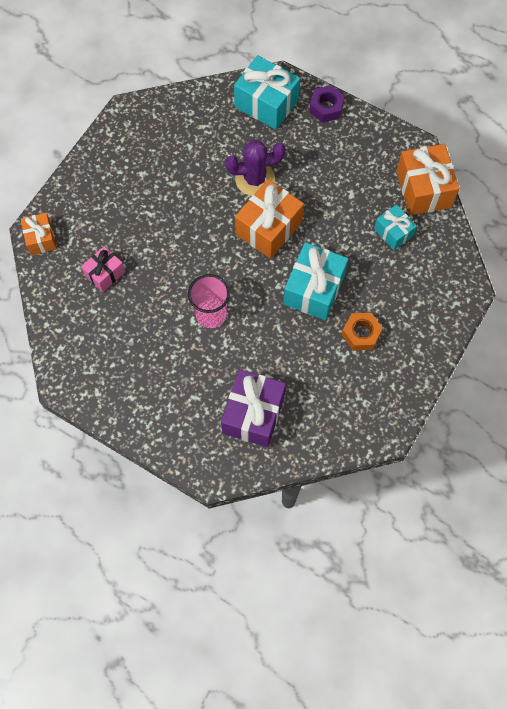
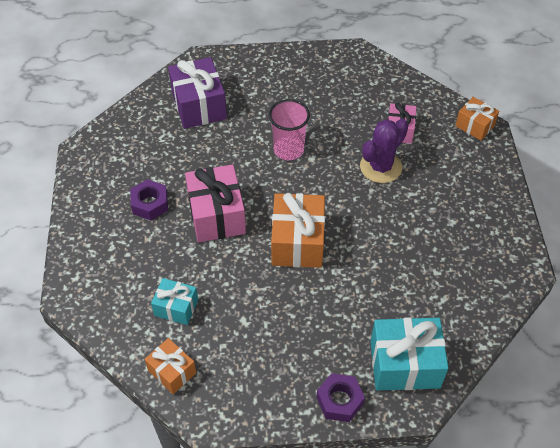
camera: 145 degrees right, 15 degrees down
(255, 179) = (348, 278): purple cactus -> purple cactus (381, 167)
(314, 289) = (216, 215): turquoise gift -> pink gift
(361, 334) = (150, 204): orange nut -> purple nut
(423, 189) = (172, 371): orange gift -> orange gift, size x0.58

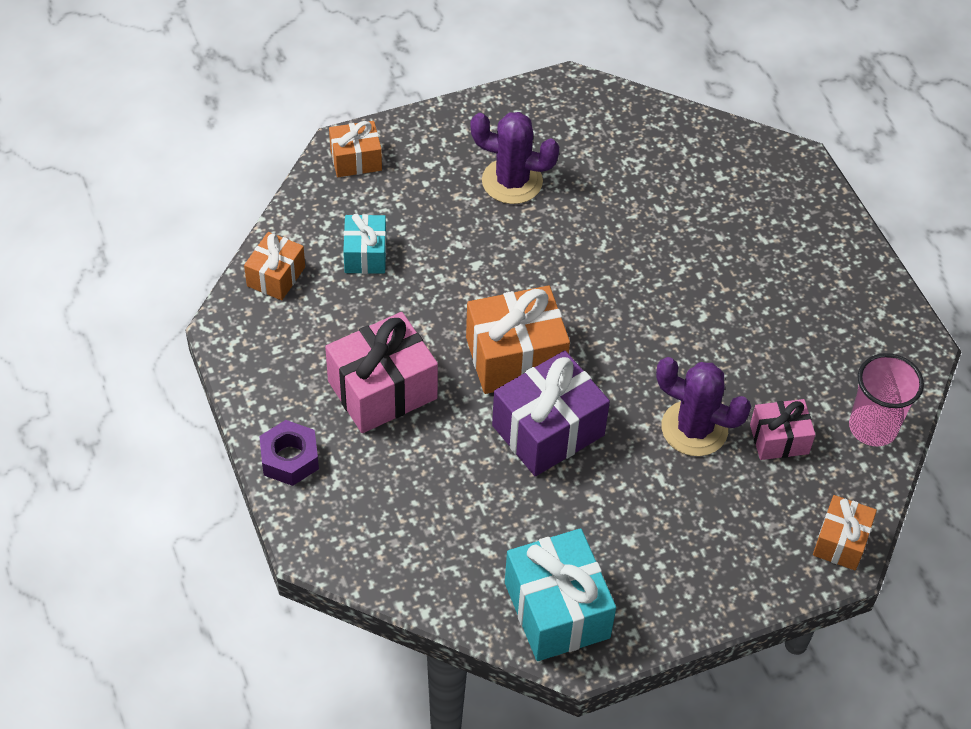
camera: 70 degrees right, 0 degrees up
(85, 292) = (356, 160): none -> orange gift
(150, 204) = (512, 181): purple nut -> purple cactus
(199, 106) = (706, 183): purple gift -> purple gift (548, 430)
(216, 215) = (523, 256): pink gift -> pink gift (382, 390)
(288, 150) = (674, 308): pink cup -> pink cup (872, 427)
(404, 364) = (366, 521): turquoise gift -> turquoise gift (557, 610)

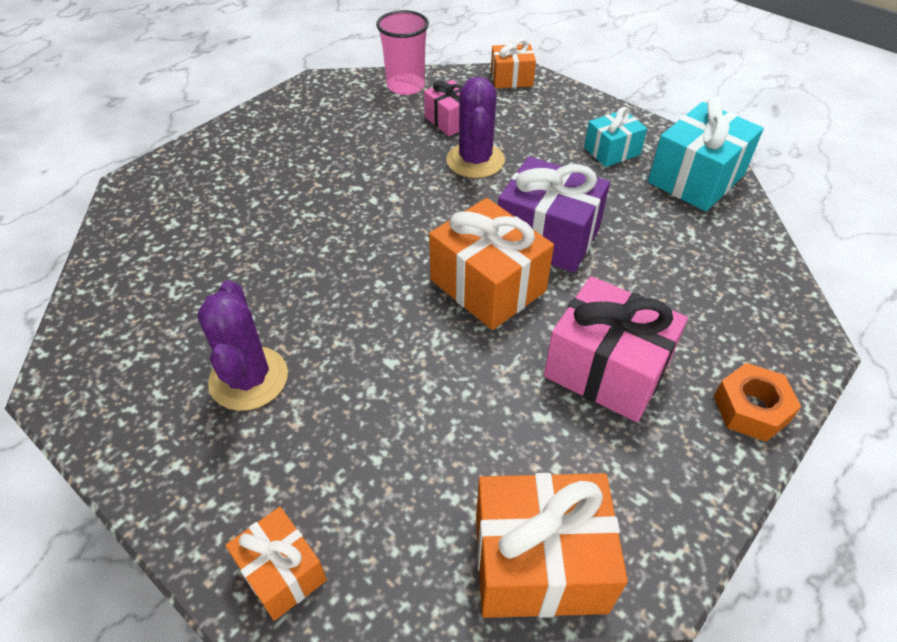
camera: 115 degrees left, 5 degrees down
(276, 276) = (539, 562): orange gift -> orange gift, size x1.72
(289, 458) = (751, 409): purple nut -> orange nut
(365, 255) = (441, 475): turquoise gift -> turquoise gift (612, 151)

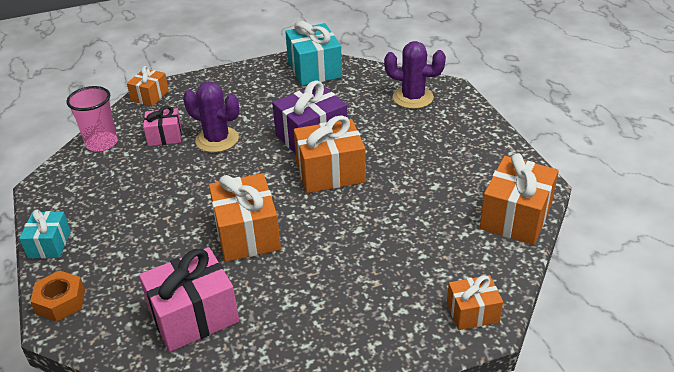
camera: 60 degrees left, 10 degrees down
(249, 379) = (326, 296): purple cactus -> purple cactus (413, 98)
(324, 258) = (247, 234): none -> orange gift
(606, 369) = (421, 153): pink gift -> pink gift (194, 315)
(612, 151) = (263, 87): turquoise gift -> turquoise gift (49, 244)
(751, 409) = (474, 120): orange nut -> orange nut (60, 301)

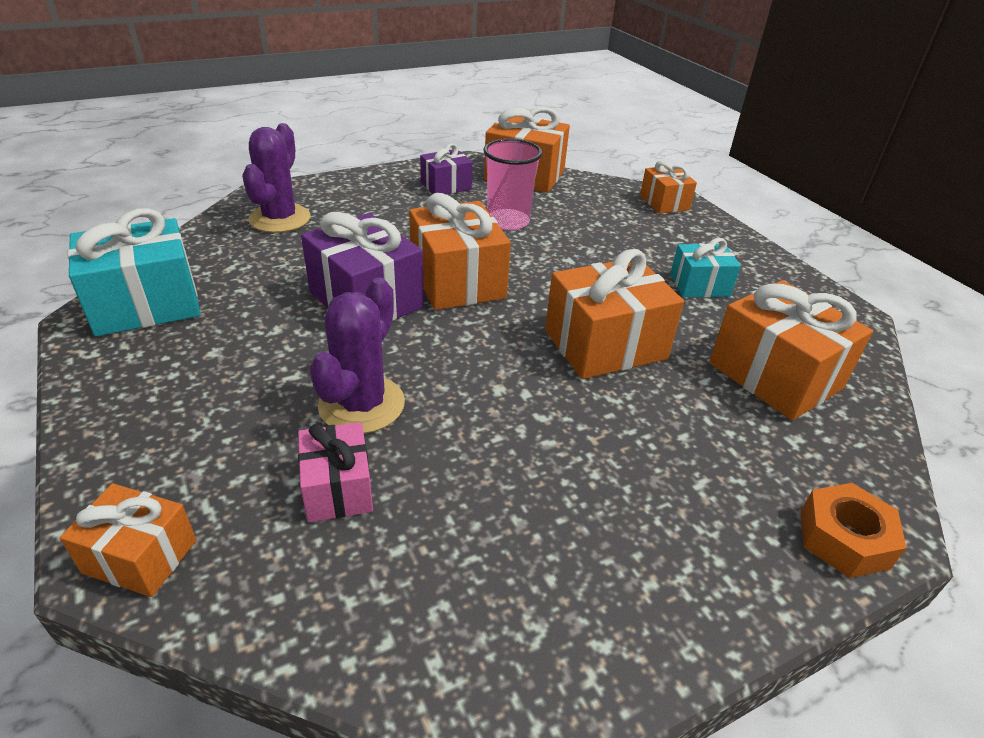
camera: 100 degrees left, 0 degrees up
(49, 244) = (725, 610): turquoise gift -> turquoise gift (699, 285)
(101, 143) = (351, 615): pink cup -> pink cup (508, 221)
(194, 315) = (774, 376): pink gift -> orange gift
(481, 169) = (446, 186): none -> purple gift

